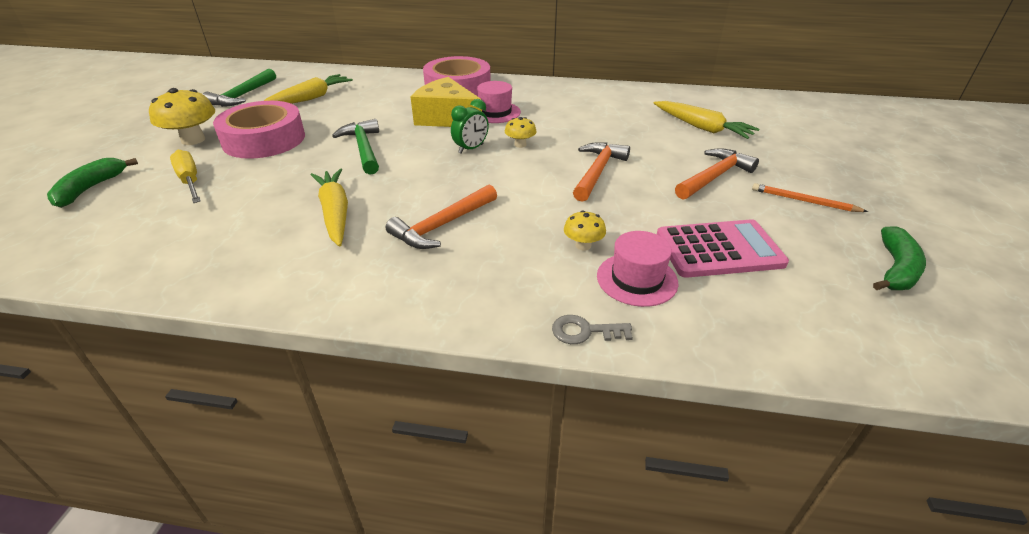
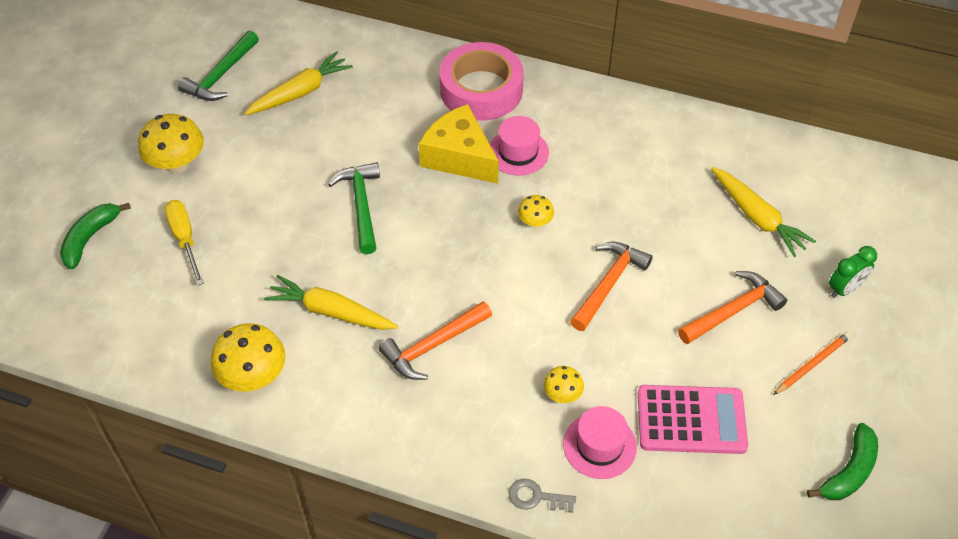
camera: 10 degrees right, 15 degrees up
(247, 267) = (253, 376): none -> yellow mushroom
(264, 139) = (253, 173): pink tape -> none
(335, 213) = (330, 311): yellow carrot -> yellow carrot turned 60 degrees counterclockwise
(471, 149) = (478, 222): green clock -> green clock (844, 289)
(804, 201) = (812, 364): orange pencil -> orange pencil turned 105 degrees clockwise

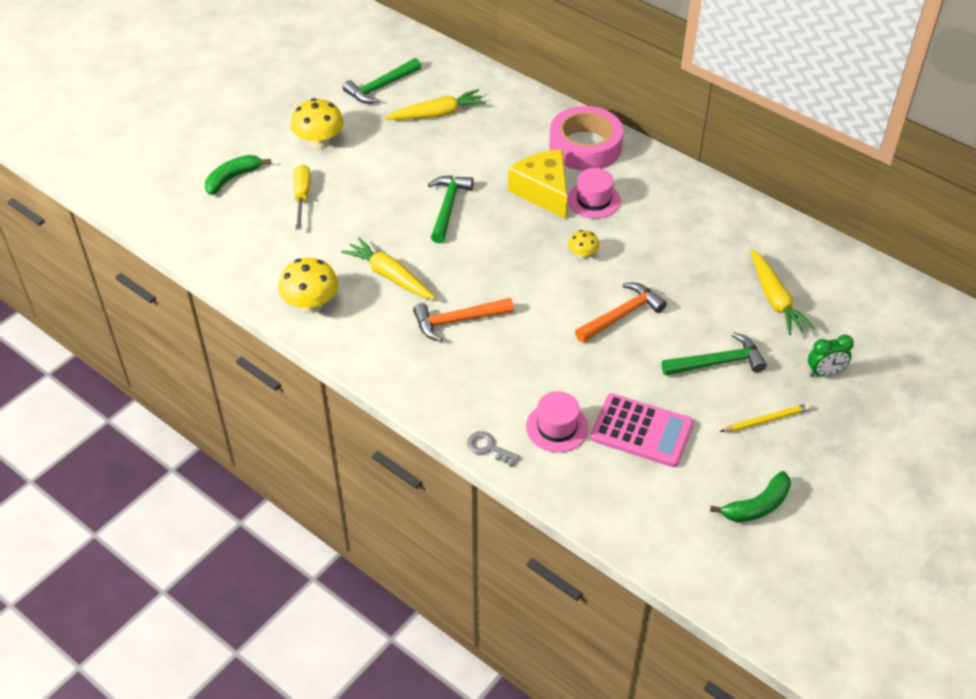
camera: 20 degrees right, 5 degrees down
(562, 394) = (544, 383): yellow mushroom -> none
(733, 311) = (717, 362): orange hammer -> green hammer
(812, 364) = (766, 420): orange pencil -> yellow pencil

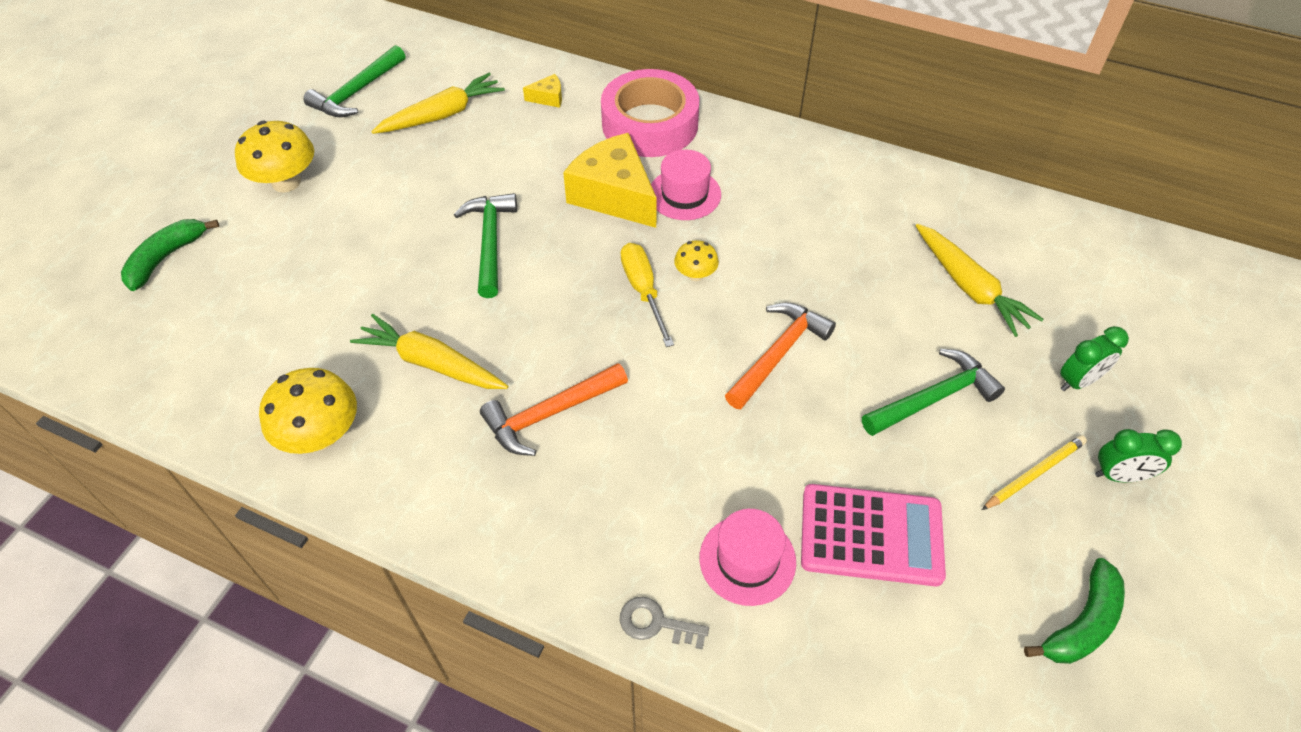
camera: 15 degrees left, 5 degrees up
(302, 196) = (275, 266): yellow screwdriver -> yellow screwdriver (643, 291)
(516, 115) = (548, 98): none -> yellow cheese
(824, 433) = (1119, 476): none -> green clock

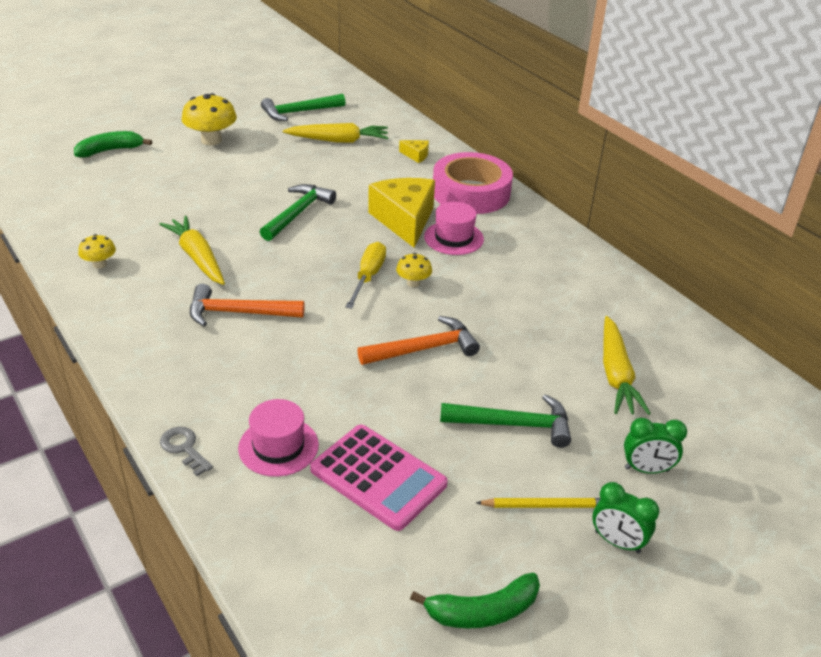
camera: 30 degrees right, 15 degrees down
(321, 435) = (100, 264): yellow mushroom -> yellow mushroom, size x0.54

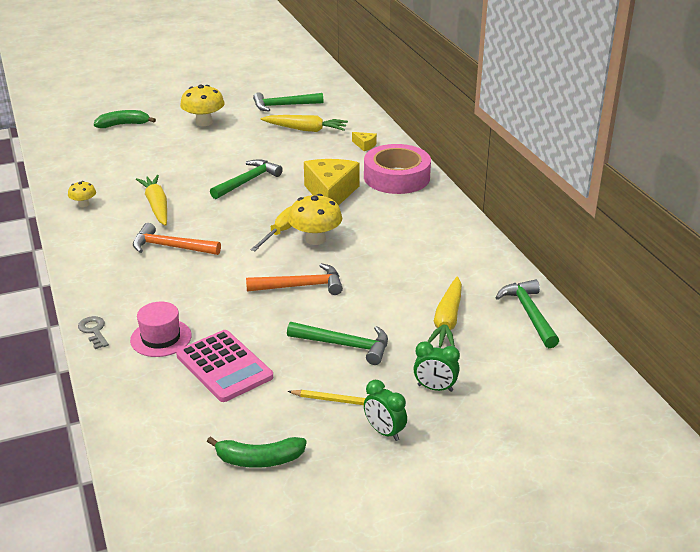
camera: 15 degrees right, 5 degrees down
(413, 283) = (315, 239): yellow mushroom -> yellow mushroom, size x1.84
(454, 238) = (365, 210): pink hat -> none
(702, 353) = (529, 314): none -> green hammer

